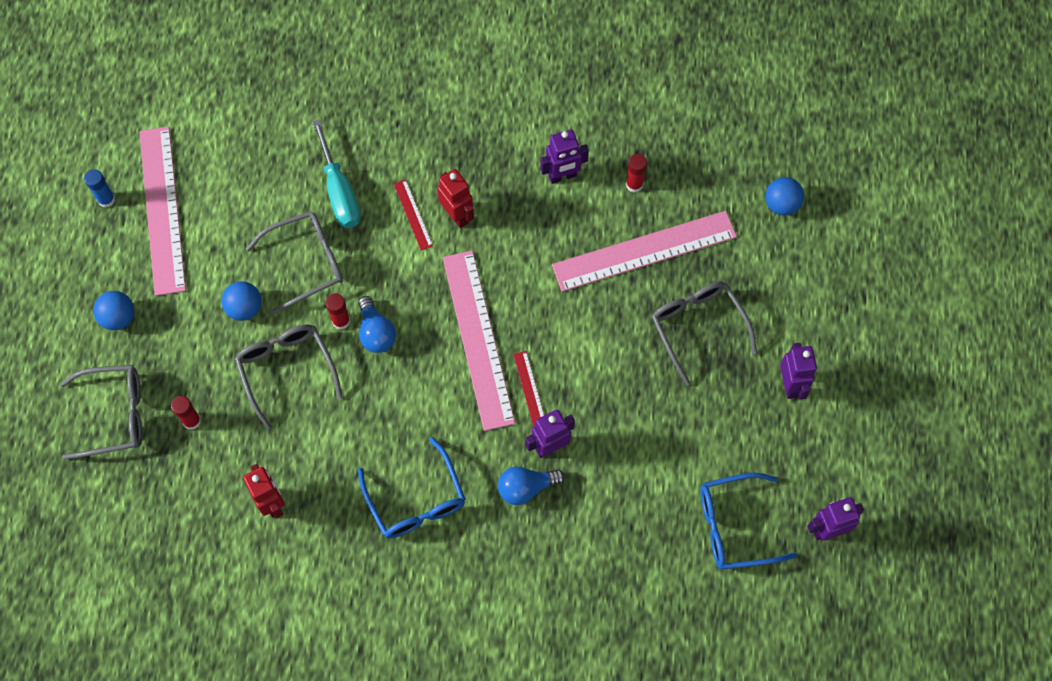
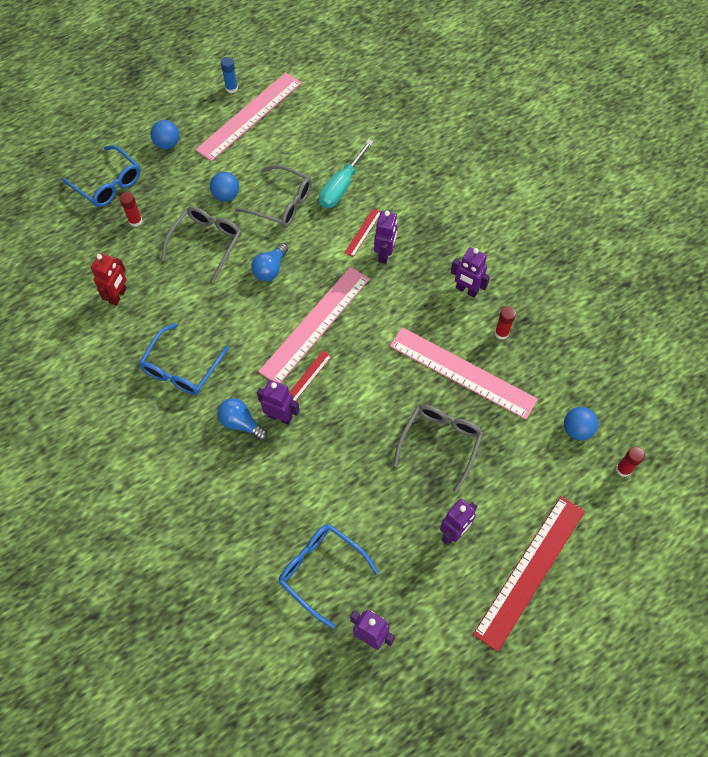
camera: 50 degrees right, 5 degrees down
(113, 415) = (108, 183): grey glasses -> blue glasses
(341, 321) = (261, 246): red glue stick -> red glue stick (623, 469)
(457, 215) = (385, 254): red robot -> purple robot
(875, 352) = (530, 571): none -> red ruler

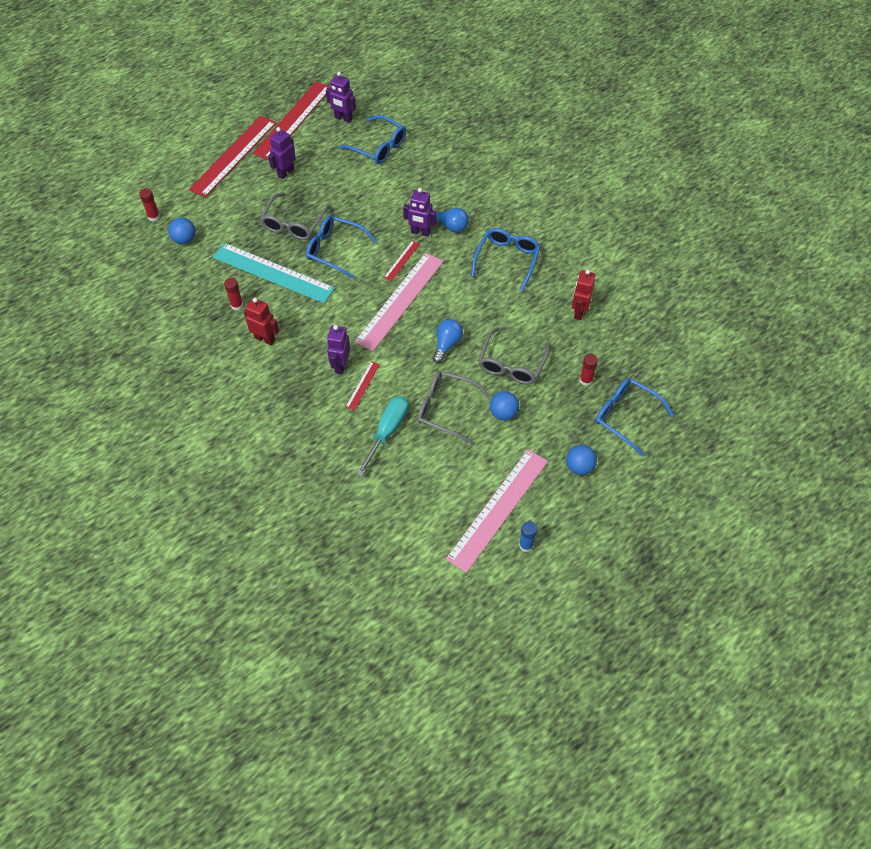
camera: 175 degrees right, 5 degrees down
(387, 399) = (335, 250): none -> blue glasses
(447, 638) = (293, 120): none -> red ruler
(462, 372) = (273, 273): pink ruler -> turquoise ruler
(466, 290) = (265, 339): purple robot -> red robot

